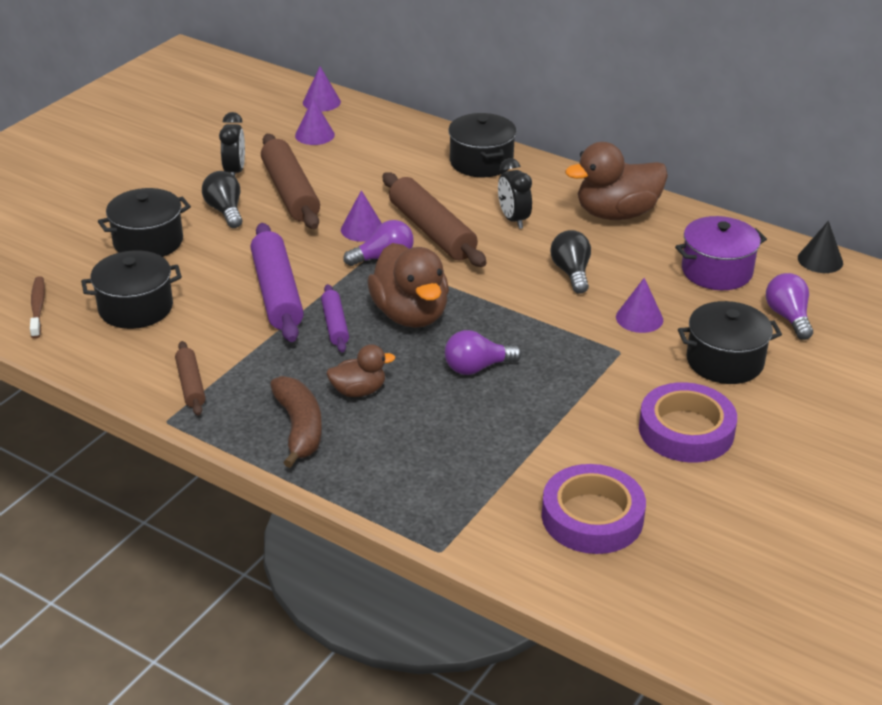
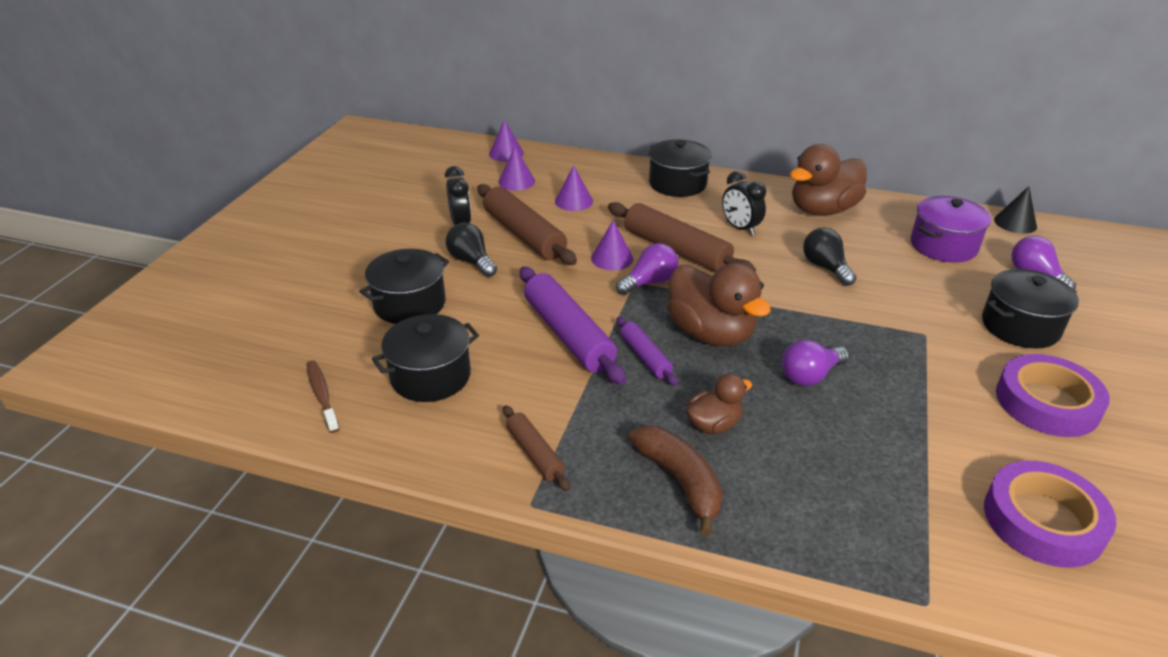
camera: 15 degrees left, 0 degrees up
(639, 318) = (915, 299): purple cone -> purple cone (574, 201)

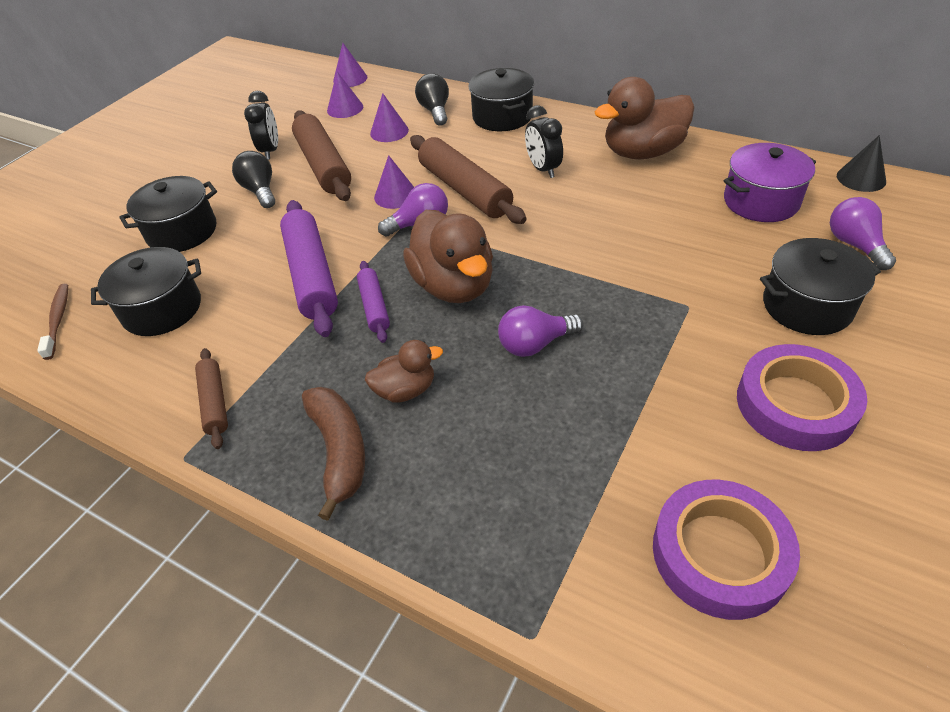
camera: 15 degrees right, 10 degrees up
(825, 267) = (613, 219): black light bulb -> black light bulb (435, 111)

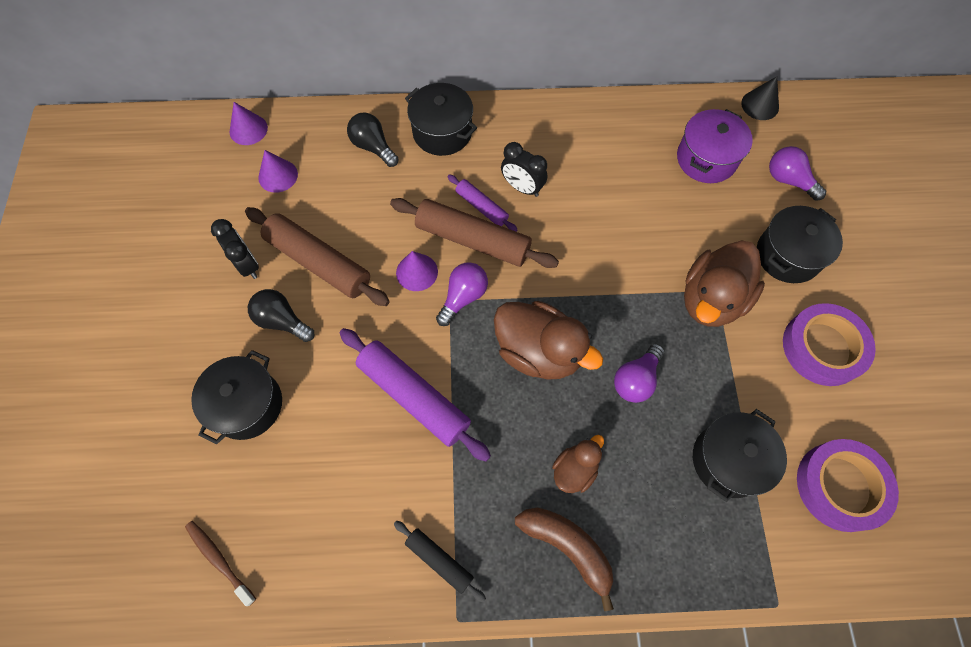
camera: 35 degrees left, 20 degrees up
(162, 309) = (310, 498): black pot -> black pot (728, 460)
(215, 402) = (439, 560): brown rolling pin -> black rolling pin
(374, 307) = (492, 403): purple rolling pin -> purple rolling pin (481, 207)
(389, 131) = (349, 192): purple cone -> none
(642, 153) = (590, 135): brown duck -> brown duck (711, 299)

